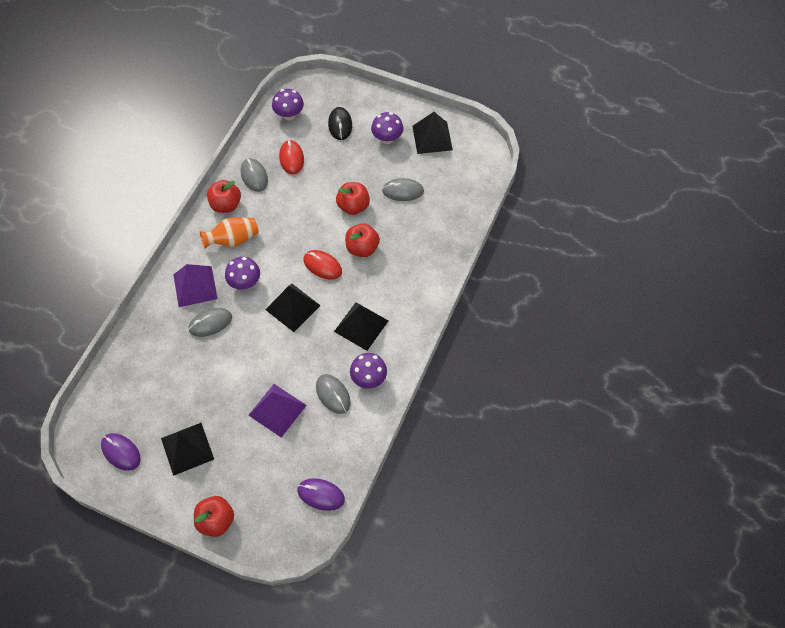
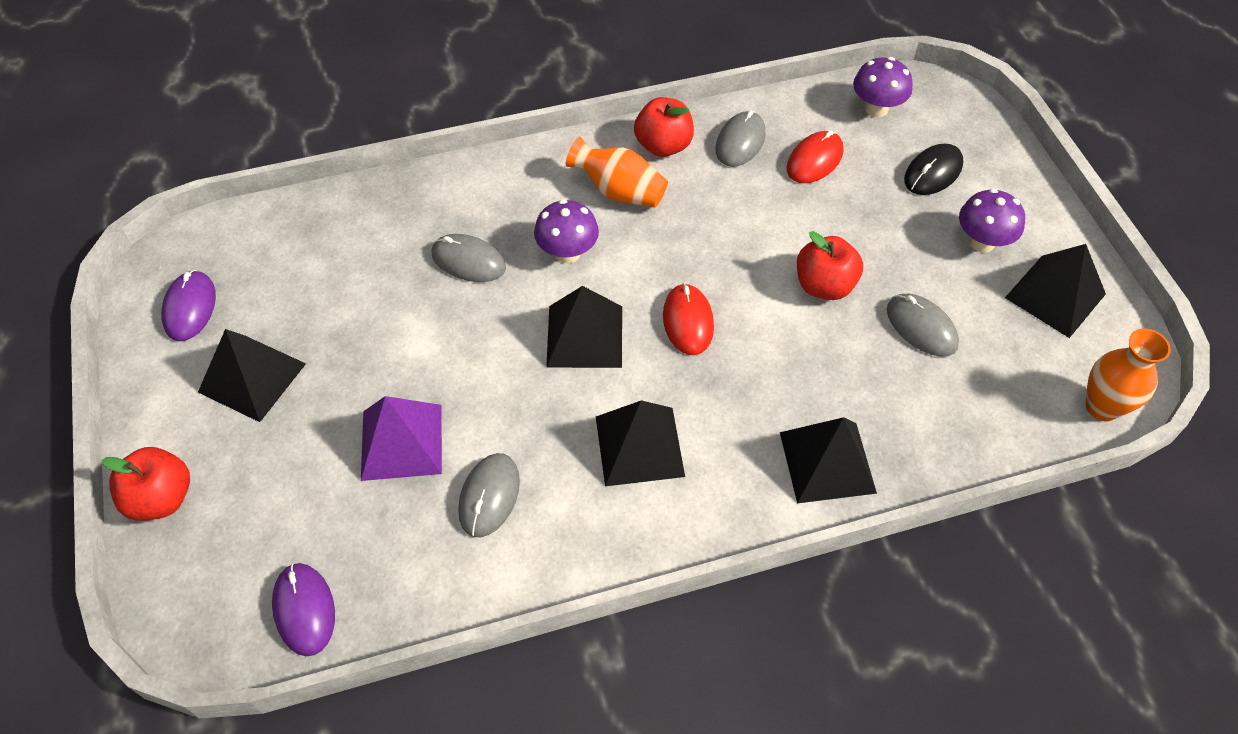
camera: 50 degrees right, 5 degrees down
(195, 286) = (508, 204): purple pyramid -> none
(362, 248) = (769, 348): red apple -> none
(368, 379) = (559, 526): purple mushroom -> none
(427, 269) = (827, 462): none -> black pyramid
(487, 166) = (1102, 407): none -> orange vase

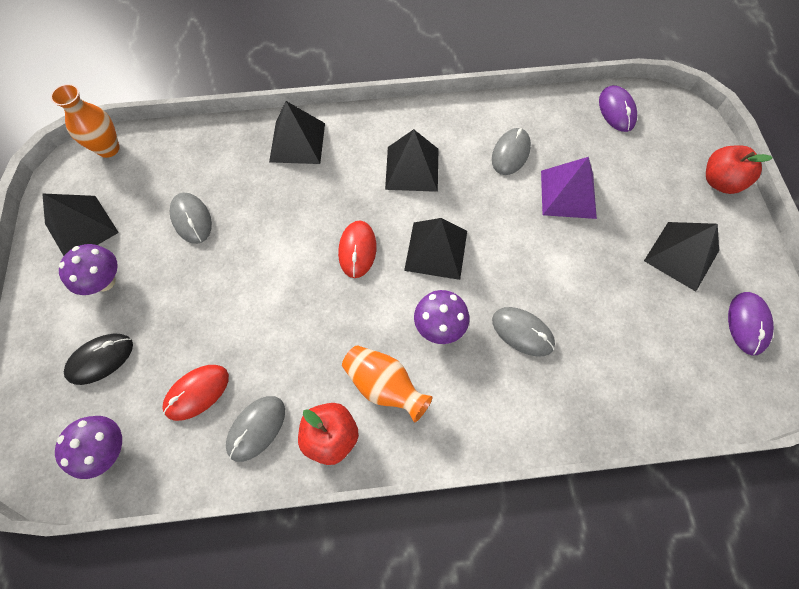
camera: 170 degrees left, 10 degrees up
(824, 285) = (245, 263): red apple -> none

